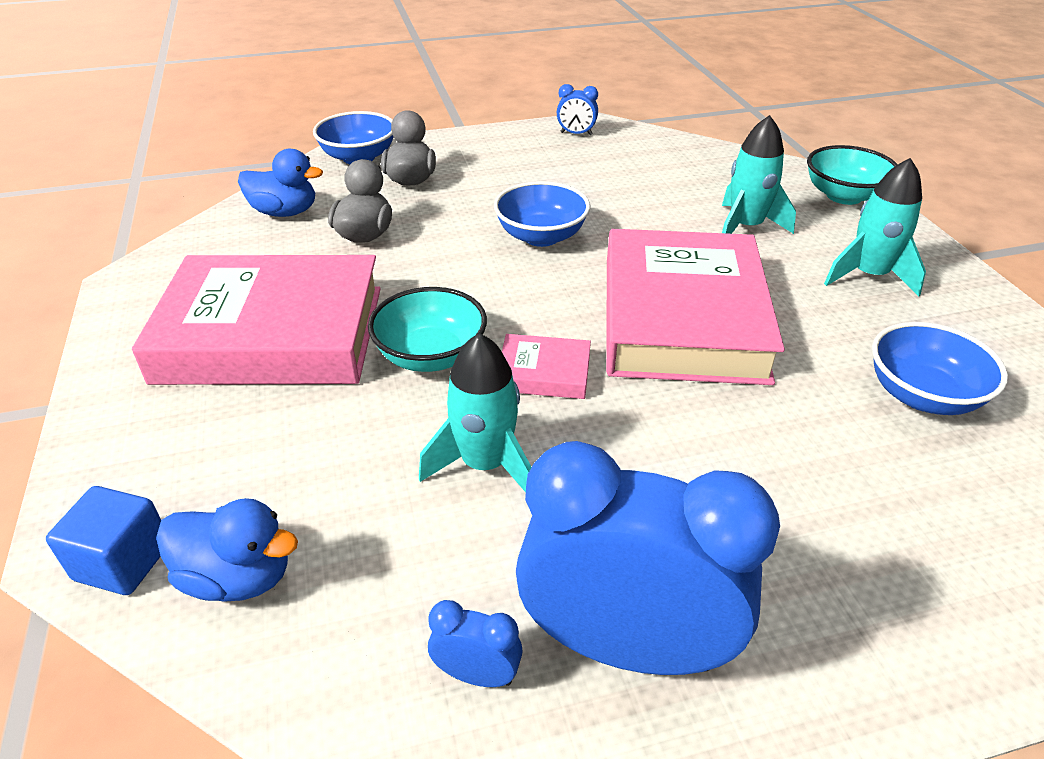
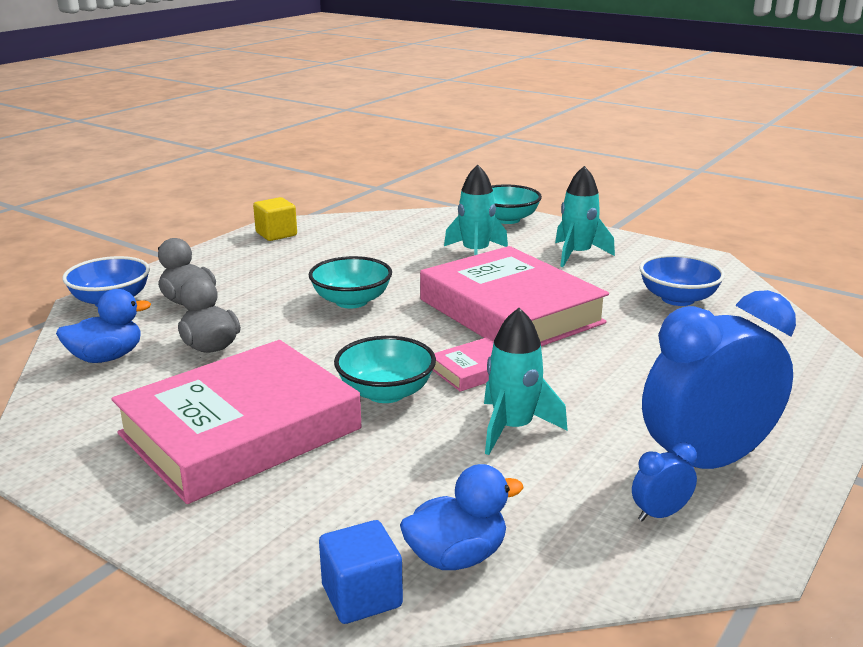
camera: 40 degrees left, 15 degrees down
(541, 236) = (351, 301): blue bowl -> turquoise bowl
(576, 134) = (276, 234): blue clock -> yellow cube

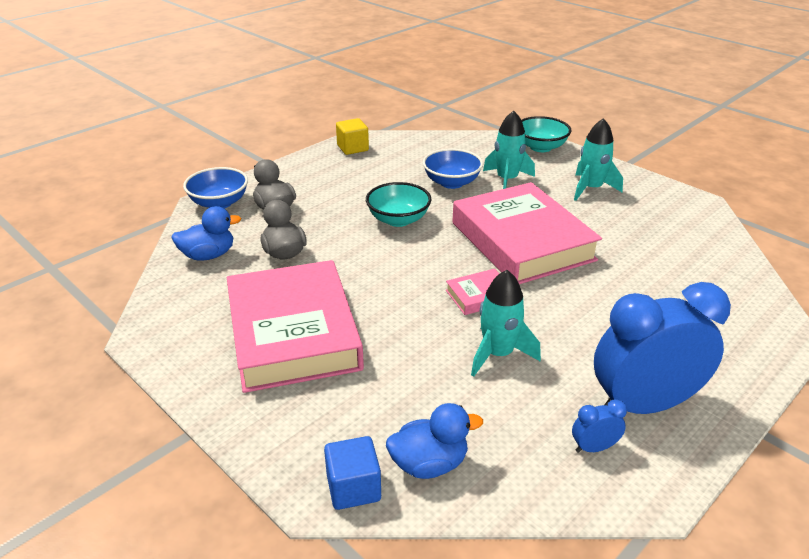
camera: 10 degrees right, 10 degrees up
(240, 431) = (293, 333): pink book -> pink book turned 75 degrees counterclockwise
(386, 392) = (407, 310): turquoise bowl -> none
(677, 299) = (664, 242): blue bowl -> blue bowl (451, 182)

